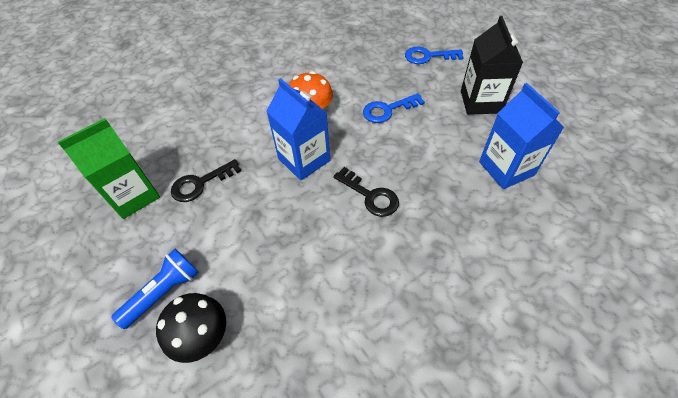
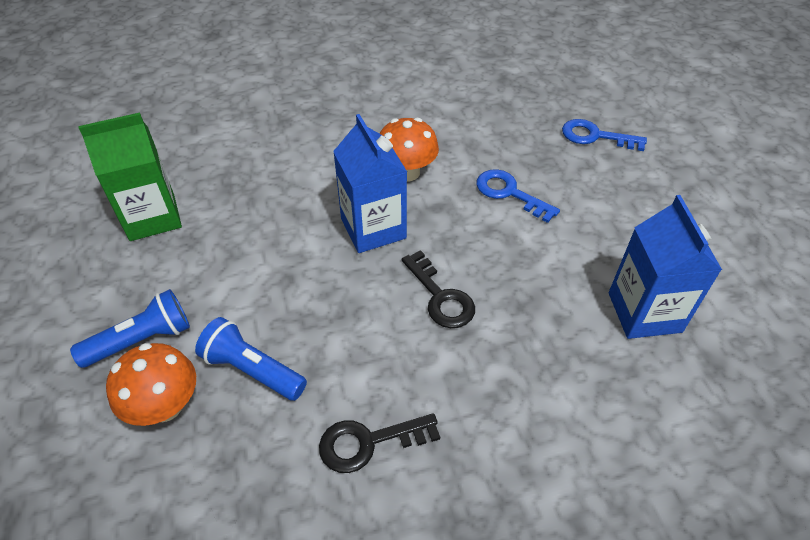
camera: 15 degrees right, 5 degrees down
(200, 183) = (234, 224): black key -> black key (368, 442)
(203, 337) = (165, 406): black mushroom -> orange mushroom
(258, 289) = (252, 370): none -> blue flashlight
(387, 110) = (509, 193): blue key -> blue key turned 45 degrees clockwise
(480, 102) = (645, 214): black carton -> none

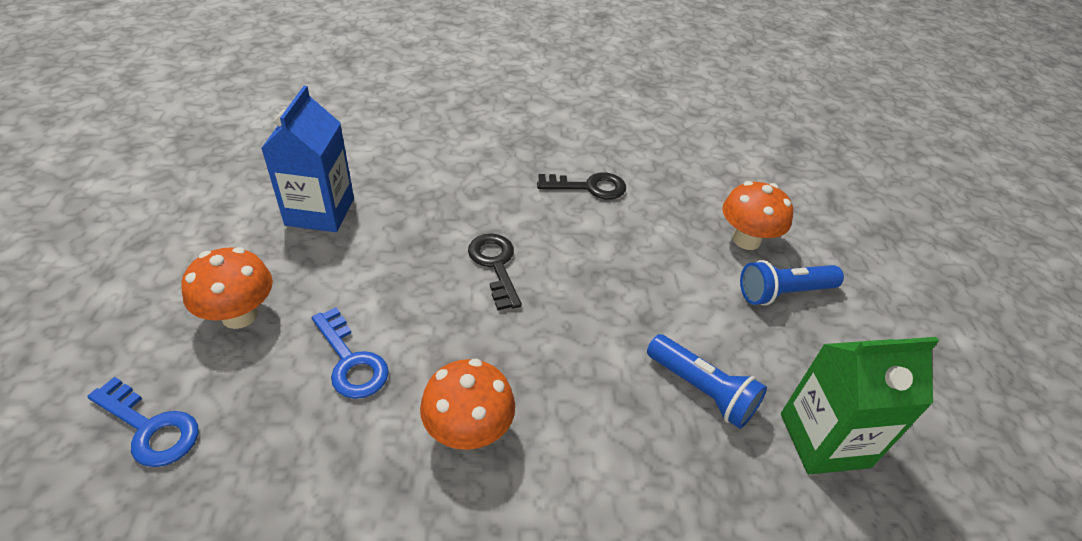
camera: 170 degrees left, 5 degrees down
(252, 370) = (677, 247): blue flashlight -> blue flashlight (702, 390)
(373, 228) = (540, 354): blue carton -> none
(613, 204) = (239, 315): none -> orange mushroom

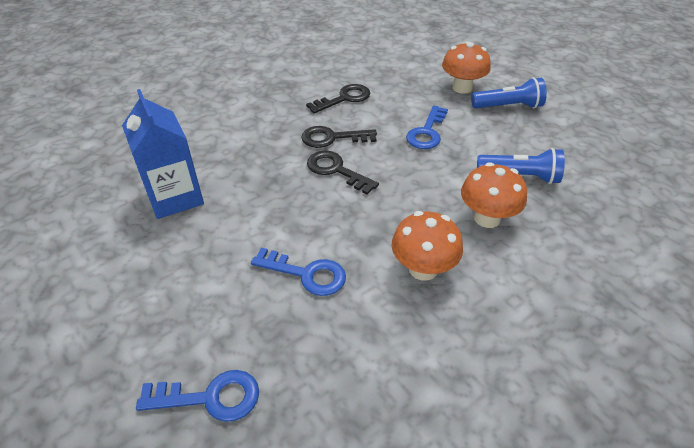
camera: 30 degrees left, 0 degrees up
(239, 315) = (192, 292): orange mushroom -> orange mushroom (487, 218)
(529, 226) = (332, 138): none -> black key
(642, 273) = (427, 132): none -> blue key
(783, 293) = (508, 106): blue flashlight -> blue flashlight turned 135 degrees counterclockwise
(824, 440) = (597, 168): green carton -> none

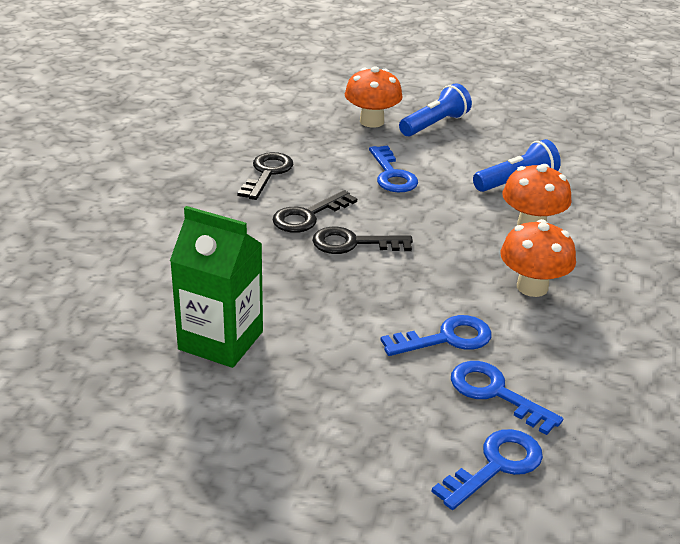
camera: 40 degrees left, 10 degrees down
(175, 197) = (221, 340): blue carton -> green carton
(285, 338) = (495, 393): none -> blue key

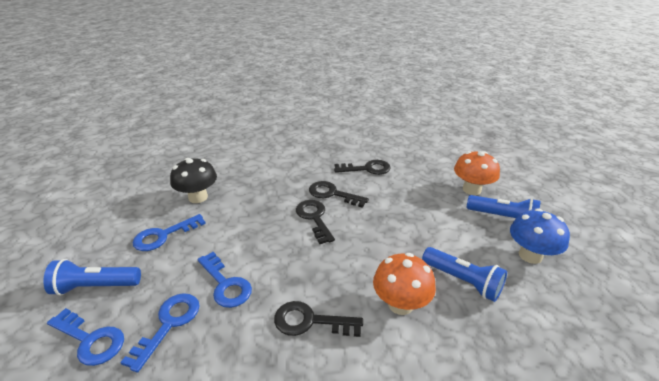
camera: 70 degrees right, 0 degrees up
(221, 340) = (198, 197): green carton -> black mushroom
(391, 464) = (95, 287): none -> blue flashlight
(392, 175) = (410, 214): blue key -> blue key (163, 235)
(499, 134) = (530, 255): none -> blue mushroom
(532, 287) = (310, 321): orange mushroom -> black key

